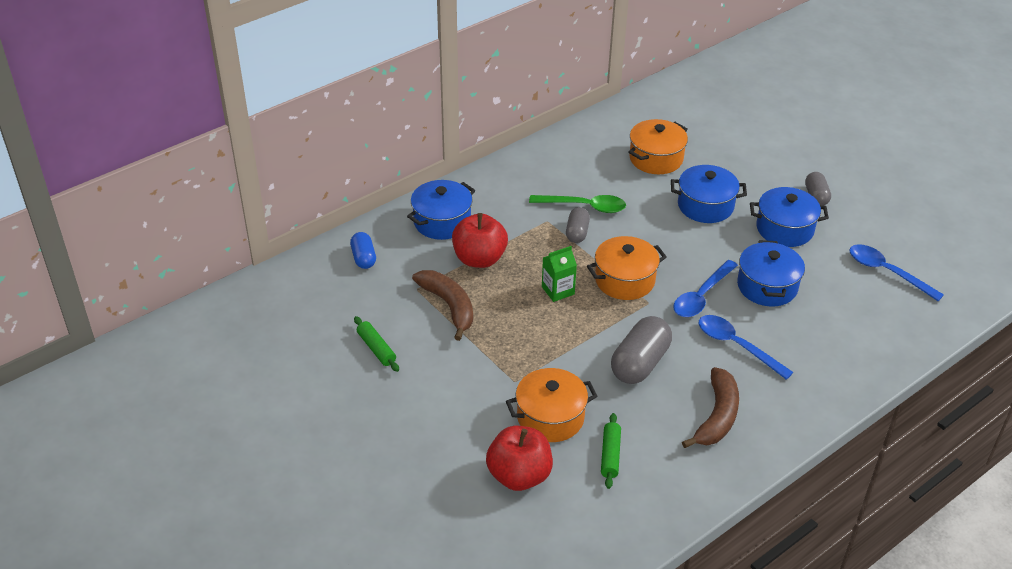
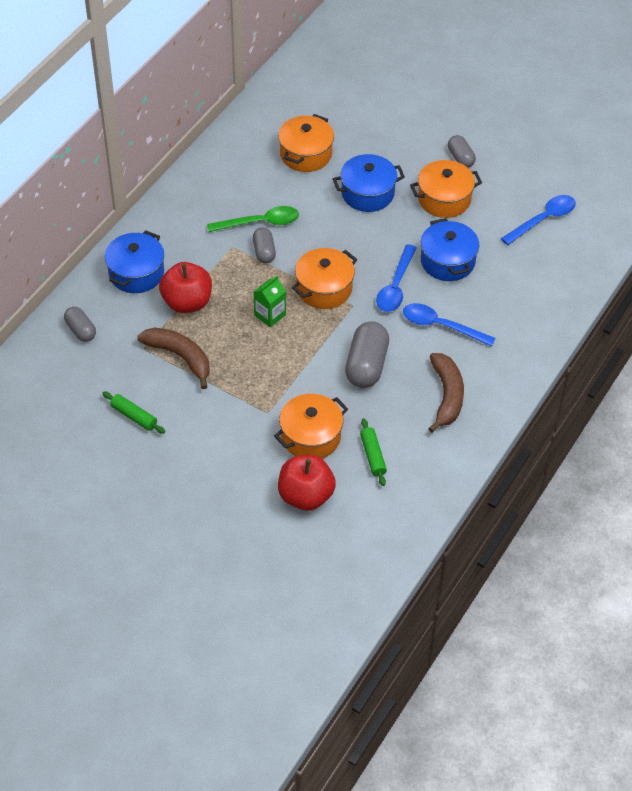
camera: 20 degrees left, 10 degrees up
(363, 258) = (81, 330): blue capsule -> grey capsule
(784, 229) = (444, 199): blue pot -> orange pot
(887, 272) = (543, 220): blue spoon -> blue spoon turned 120 degrees clockwise

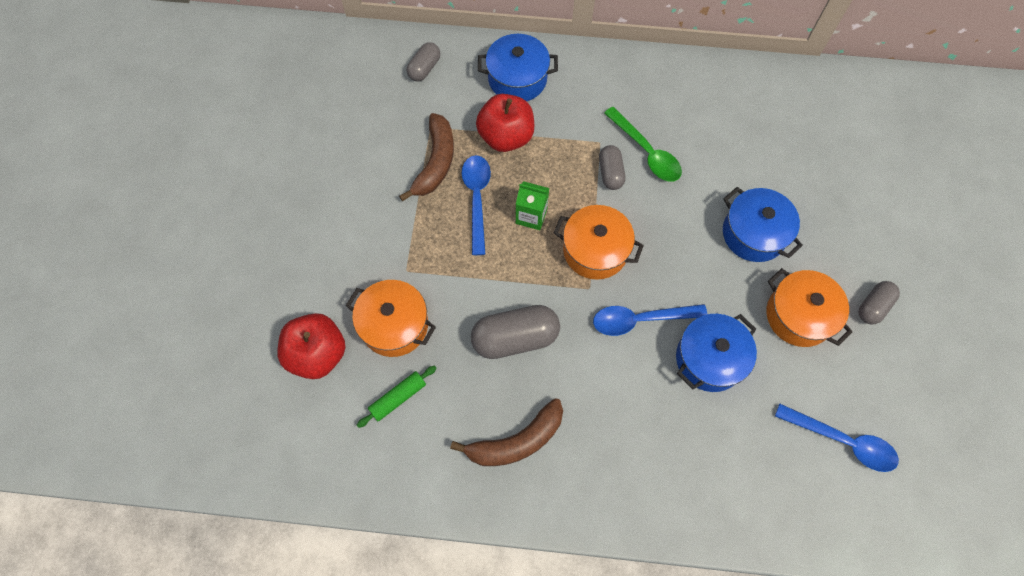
camera: 65 degrees right, 15 degrees up
(134, 416) = (345, 158): green rolling pin -> none
(264, 252) = (610, 173): grey capsule -> grey capsule turned 60 degrees counterclockwise
(306, 154) = (767, 150): orange pot -> none
(441, 326) = (612, 392): blue spoon -> blue spoon (477, 199)

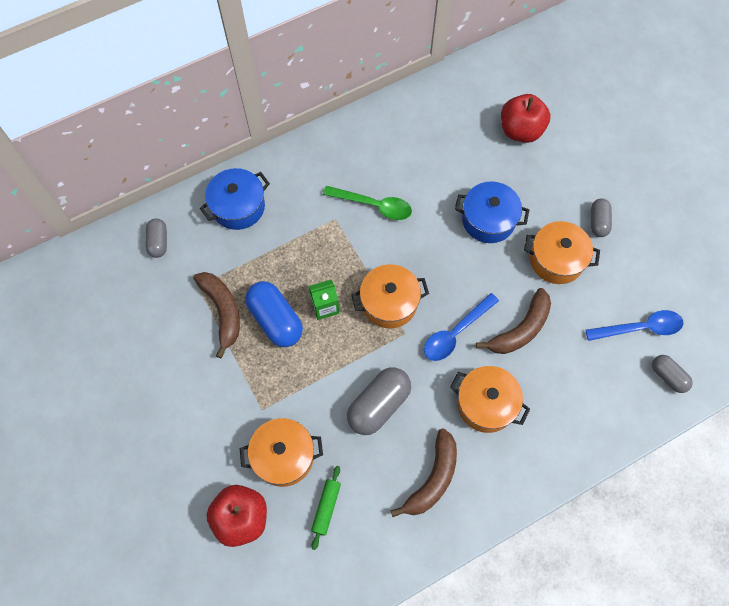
camera: 35 degrees left, 0 degrees up
(477, 199) = (275, 320): blue spoon -> blue capsule
(506, 137) = (262, 258): red apple -> red apple (520, 130)
(610, 173) = (359, 237): grey capsule -> grey capsule (668, 376)
(621, 407) = (486, 404): none -> orange pot
(709, 359) = (520, 329): blue pot -> brown banana

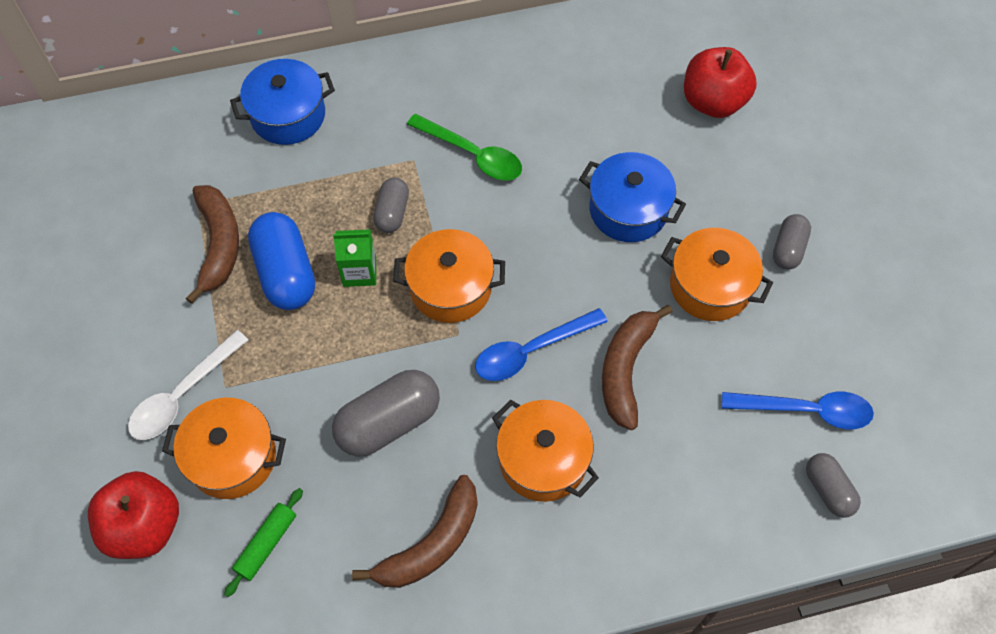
camera: 15 degrees right, 5 degrees down
(158, 242) = (166, 136): grey capsule -> grey capsule (392, 212)
(235, 422) = (183, 394): none -> white spoon
(520, 329) = (626, 369): brown banana -> brown banana turned 135 degrees clockwise

